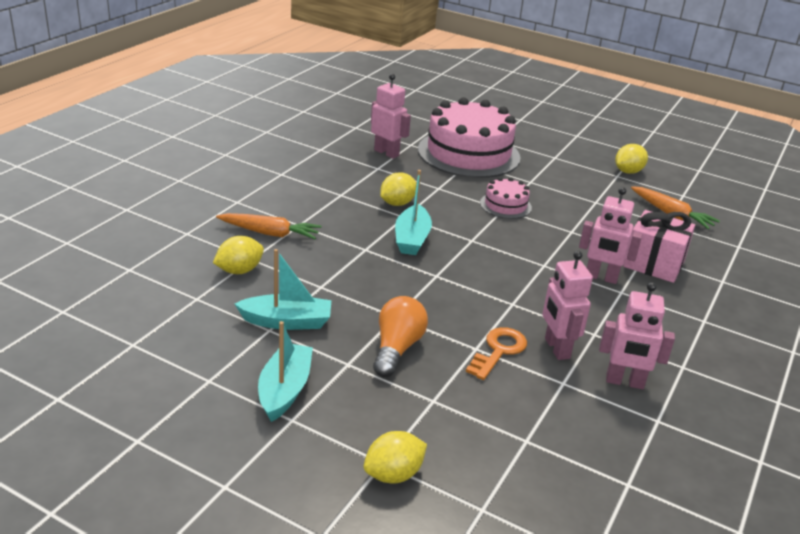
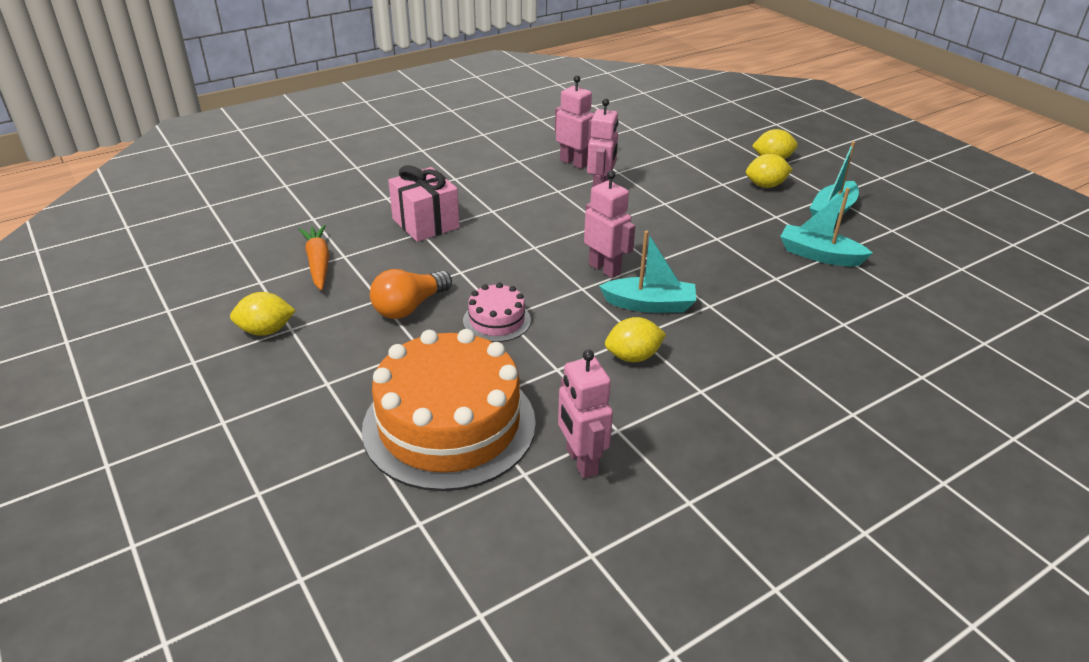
camera: 150 degrees left, 5 degrees up
(239, 271) = (859, 313): yellow lemon -> yellow lemon (765, 185)
(270, 233) = (816, 351): orange carrot -> none
(396, 348) = (731, 216): orange light bulb -> orange light bulb (409, 307)
(412, 239) = (649, 305): turquoise boat -> turquoise boat turned 60 degrees clockwise
(468, 153) = (449, 425): pink cake -> orange cake
(498, 351) = (648, 197): orange key -> none
(601, 278) = (494, 224): pink robot -> pink robot (605, 269)

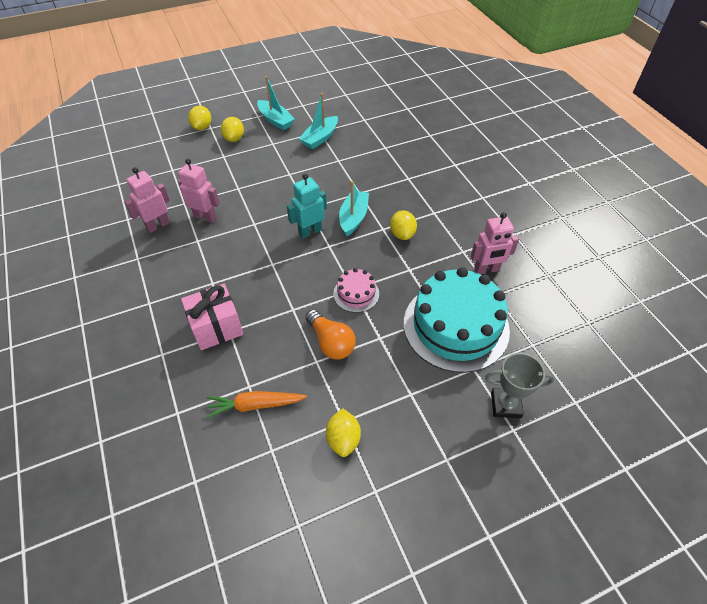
camera: 80 degrees left, 15 degrees up
(302, 484) = (505, 405): none -> grey trophy
(449, 425) = (456, 326): orange cake -> turquoise cake
(605, 269) = (310, 231): pink robot -> turquoise robot

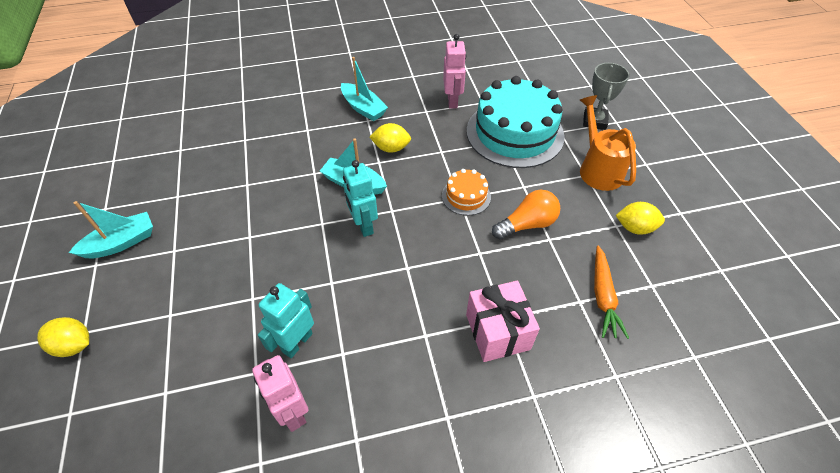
camera: 80 degrees left, 0 degrees up
(205, 217) = (297, 342): pink robot -> turquoise robot
(234, 138) = (133, 298): yellow lemon -> none
(320, 138) = (192, 197): turquoise boat -> turquoise boat (363, 108)
(356, 294) = (466, 196): pink cake -> orange cake
(424, 406) = (598, 168): none -> orange watering can

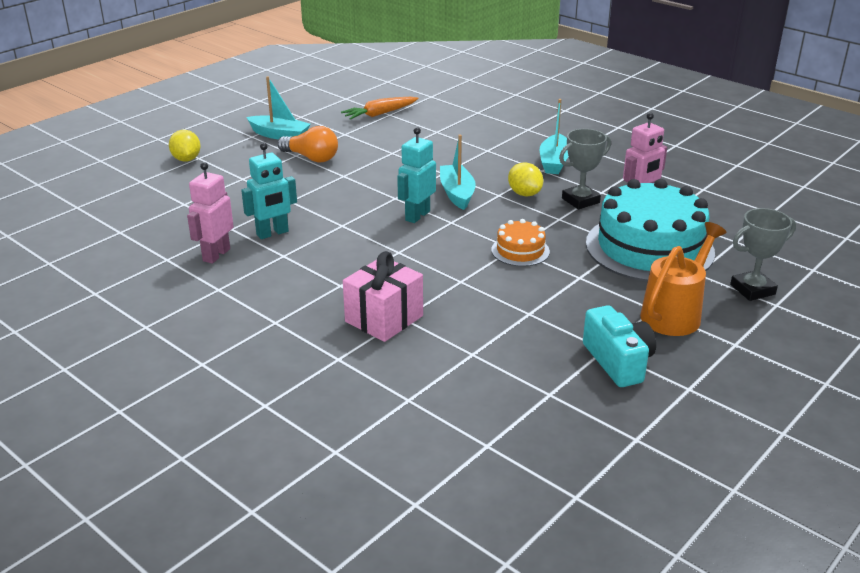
camera: 55 degrees right, 20 degrees down
(297, 342) = (272, 233): turquoise robot -> turquoise robot turned 150 degrees clockwise
(428, 127) = (580, 200): none -> grey trophy
(527, 224) = (530, 294): orange light bulb -> orange light bulb (311, 158)
(603, 297) = (495, 366): orange carrot -> orange carrot (379, 114)
(635, 228) = (618, 361): yellow lemon -> turquoise camera

